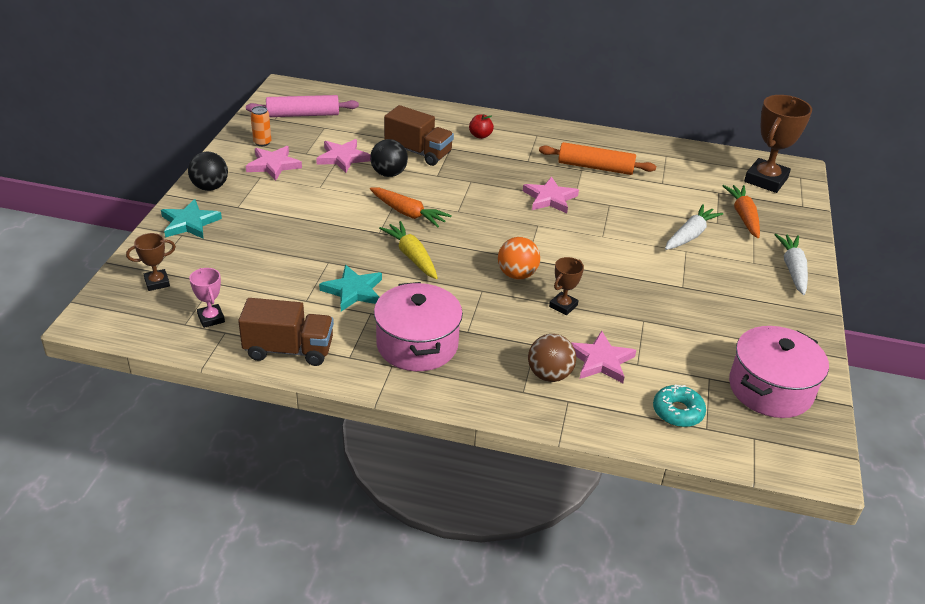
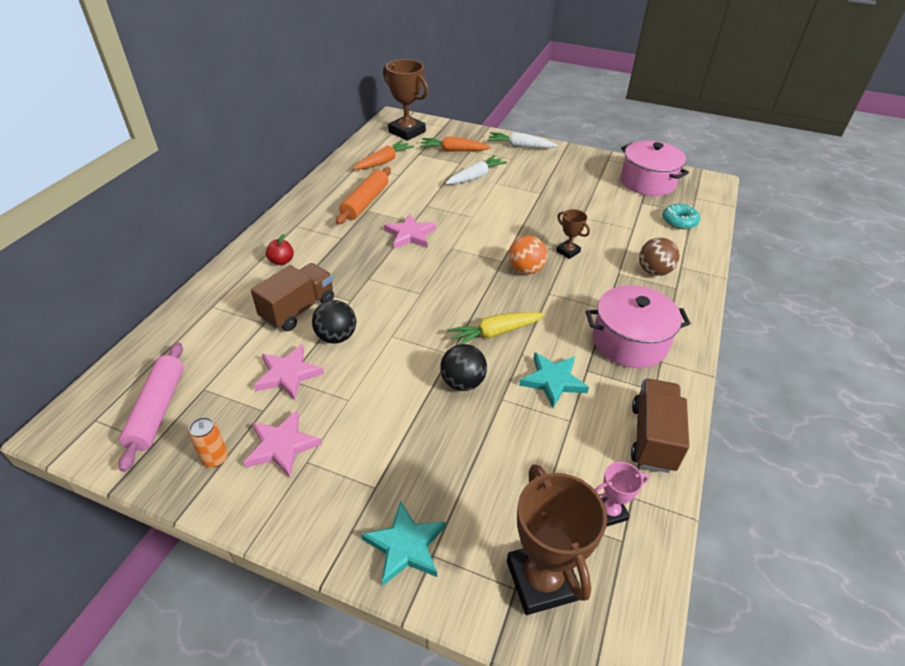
camera: 80 degrees left, 5 degrees up
(157, 282) = (542, 580): brown trophy -> brown trophy, size x1.97
(210, 187) = (318, 522): black ball -> black ball (462, 382)
(408, 213) = (418, 329): orange carrot -> orange carrot (383, 162)
(601, 361) = (632, 244): pink star -> none
(690, 235) = (475, 177): white carrot -> white carrot turned 90 degrees clockwise

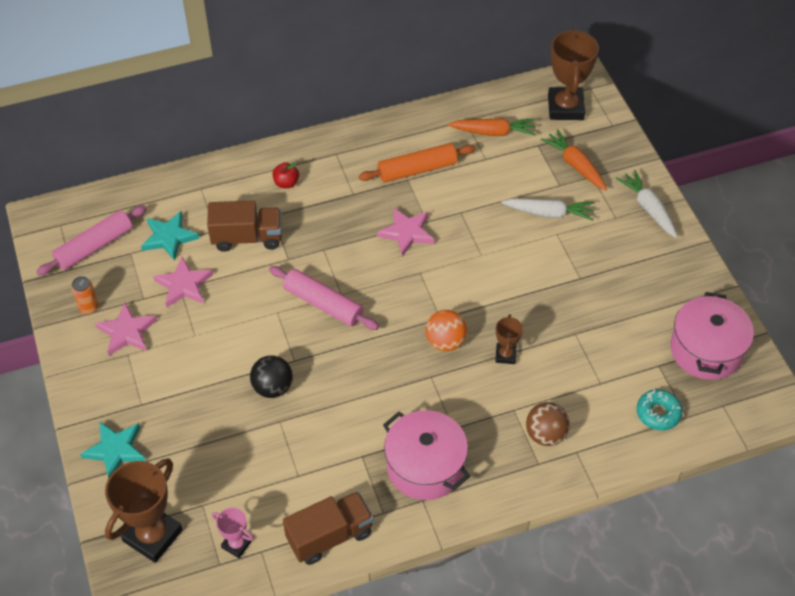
camera: 50 degrees right, 10 degrees up
(336, 337) = (243, 282): black ball -> none
(417, 307) = (323, 304): none -> pink rolling pin
(496, 333) = (345, 372): yellow carrot -> none
(553, 381) = (328, 441): turquoise star -> turquoise star (169, 237)

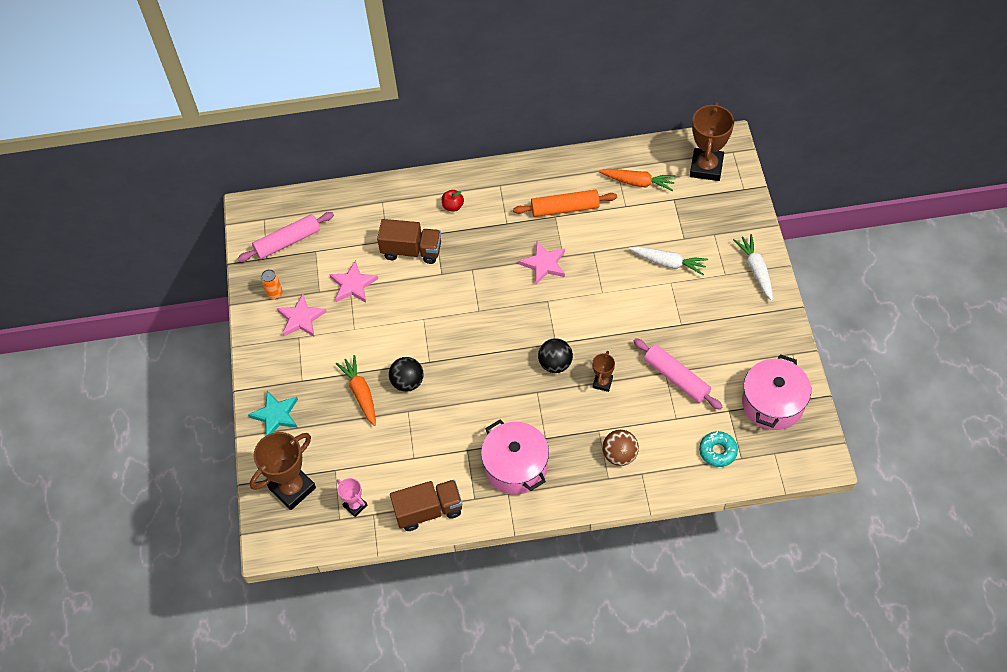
camera: 15 degrees right, 5 degrees up
(169, 237) = (348, 241): turquoise star -> none
(323, 304) = (462, 317): pink rolling pin -> pink rolling pin (676, 378)
(445, 342) = (555, 364): orange ball -> black ball
(575, 165) = (702, 222): orange carrot -> orange carrot (361, 393)

